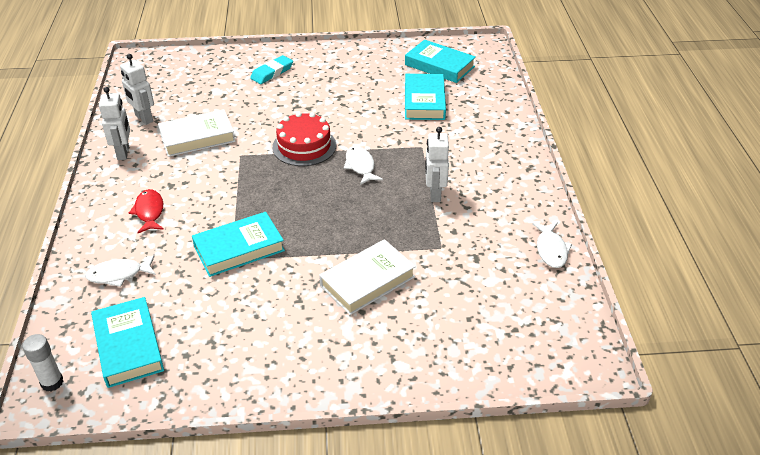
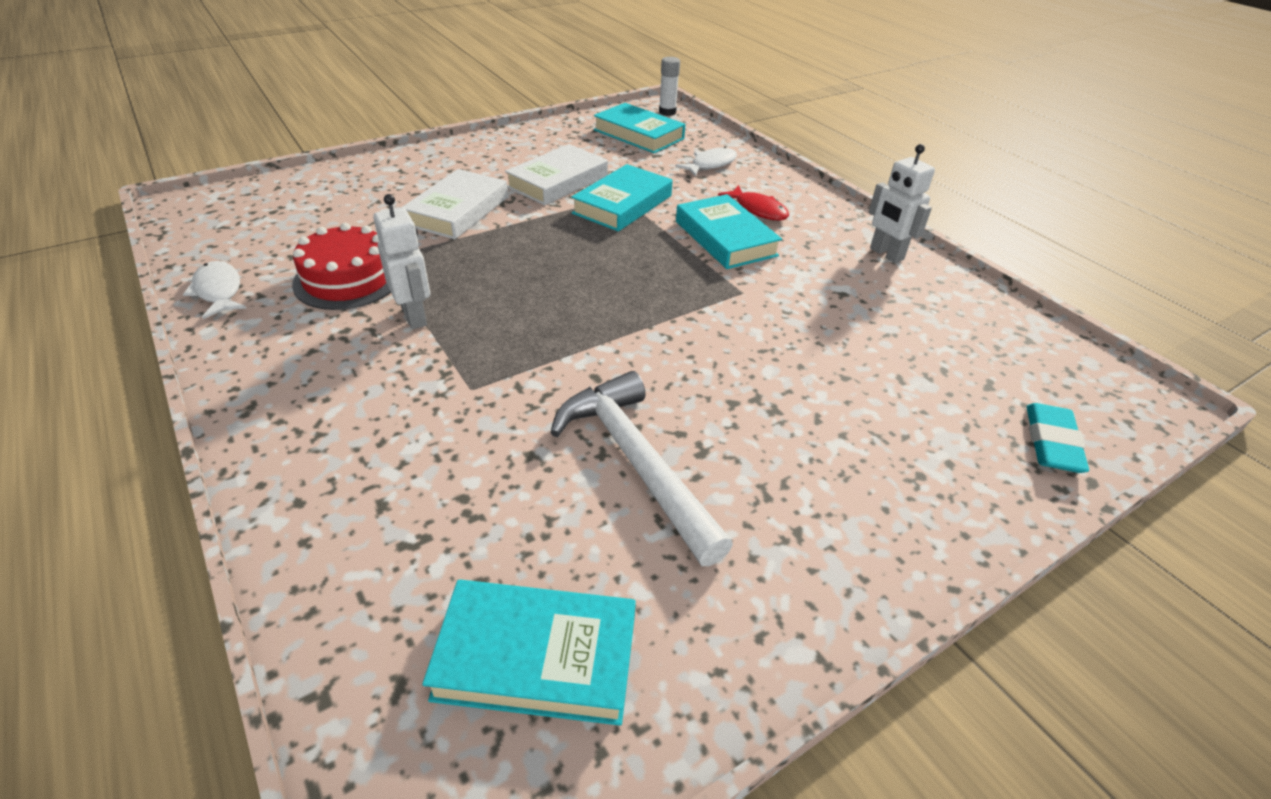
camera: 150 degrees right, 0 degrees up
(143, 118) = (942, 302): white robot -> none
(197, 137) = (831, 298): white book -> white book (557, 181)
(272, 73) = (892, 463): turquoise eraser -> turquoise eraser (1051, 442)
(304, 146) = (668, 331): red cake -> red cake (348, 279)
(360, 166) = (555, 326): white fish -> none
(370, 100) = (636, 463): none -> white hammer
(424, 101) = (517, 501): turquoise book -> turquoise book (725, 238)

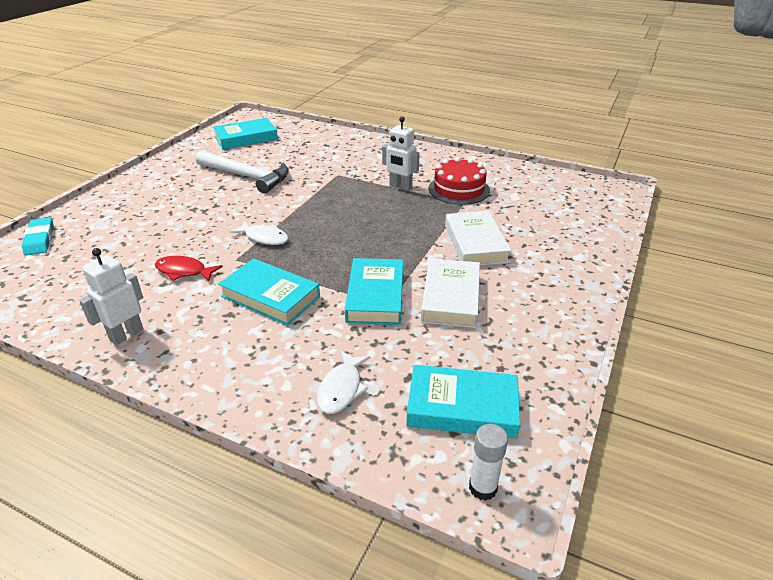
camera: 150 degrees right, 5 degrees down
(218, 291) = (500, 167): white fish -> white fish (264, 238)
(758, 210) = (257, 340): red fish -> red fish (184, 271)
(886, 254) = (126, 334): white robot -> white robot turned 75 degrees counterclockwise

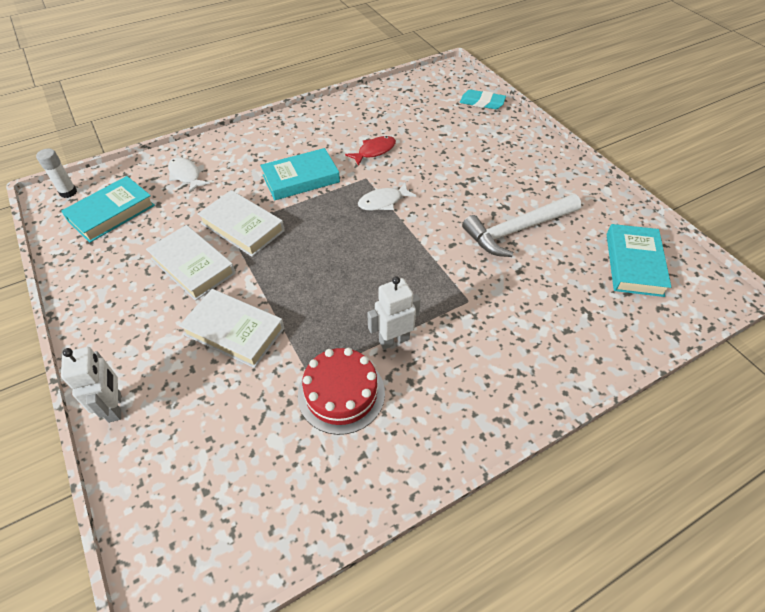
camera: 125 degrees right, 15 degrees up
(126, 334) = (327, 116): white robot -> white robot (115, 407)
(375, 296) = (242, 227): turquoise book -> white book

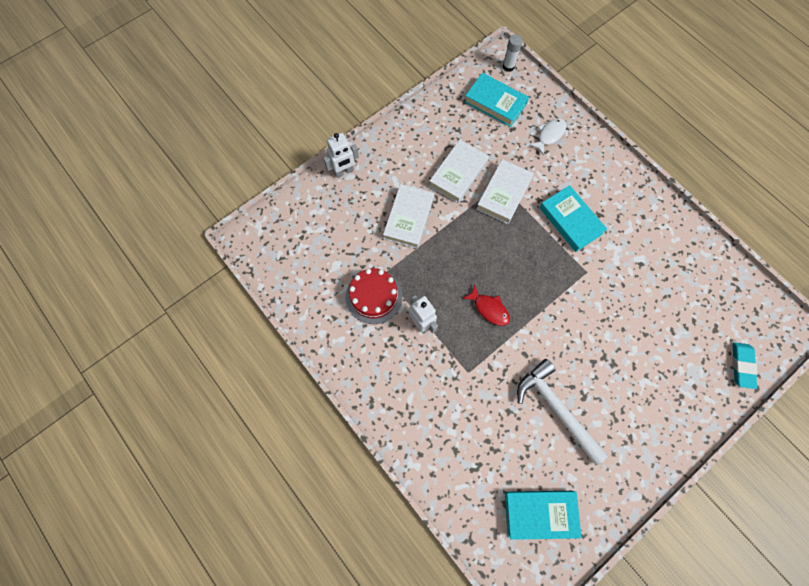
camera: 80 degrees right, 20 degrees up
(374, 151) = (626, 272): red fish -> red fish (489, 309)
(383, 202) = (561, 291): white fish -> none

